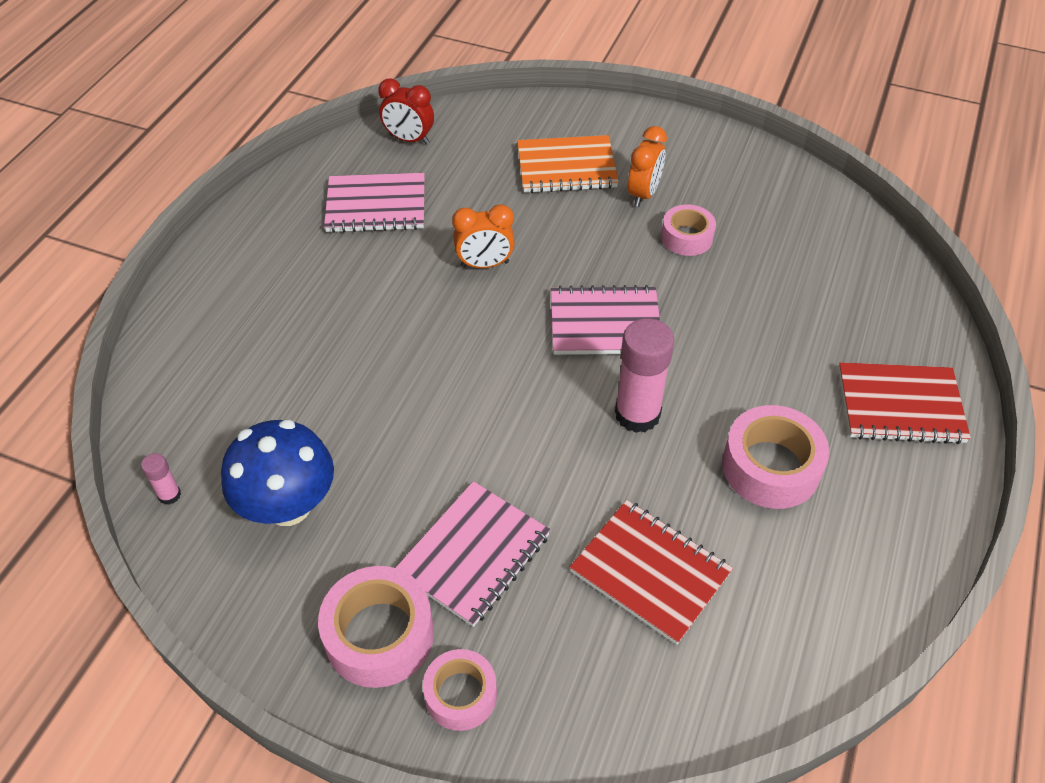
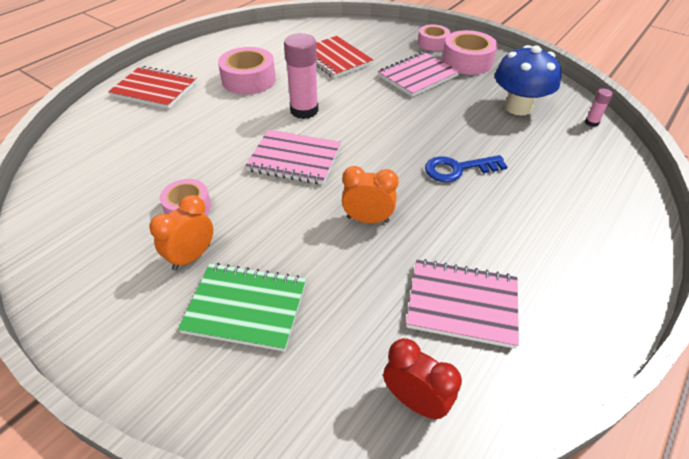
camera: 165 degrees left, 5 degrees down
(386, 354) = (458, 169): none -> blue key
(566, 167) = (246, 308): orange notebook -> green notebook

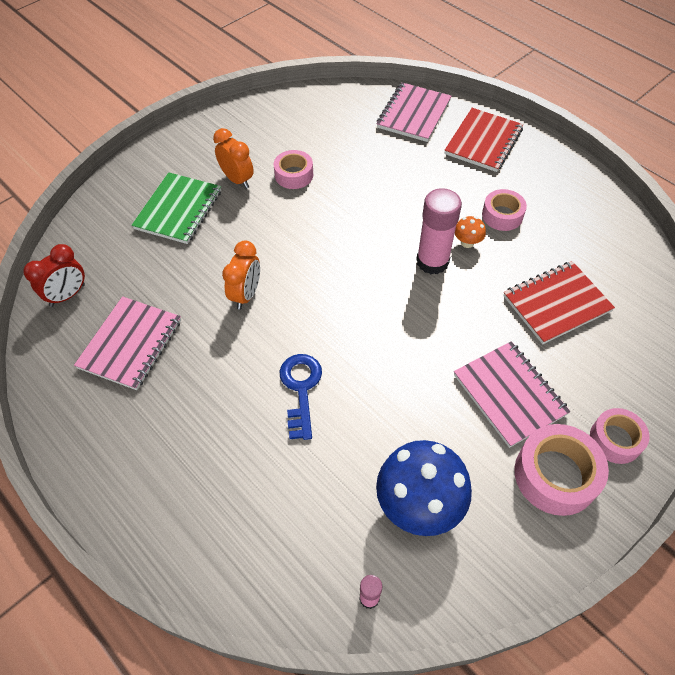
camera: 100 degrees right, 10 degrees up
(248, 80) = (502, 215): pink tape -> pink tape, size x0.64
(280, 95) = (467, 242): none -> orange mushroom
(294, 159) = (345, 248): pink notebook -> pink notebook (413, 114)

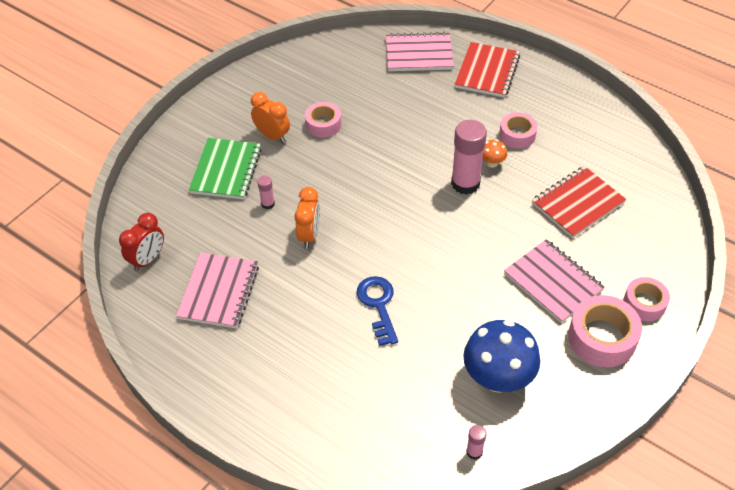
camera: 10 degrees left, 5 degrees down
(211, 253) = (268, 204): none -> pink glue stick
(413, 114) = (419, 54): pink notebook -> pink notebook turned 75 degrees clockwise

